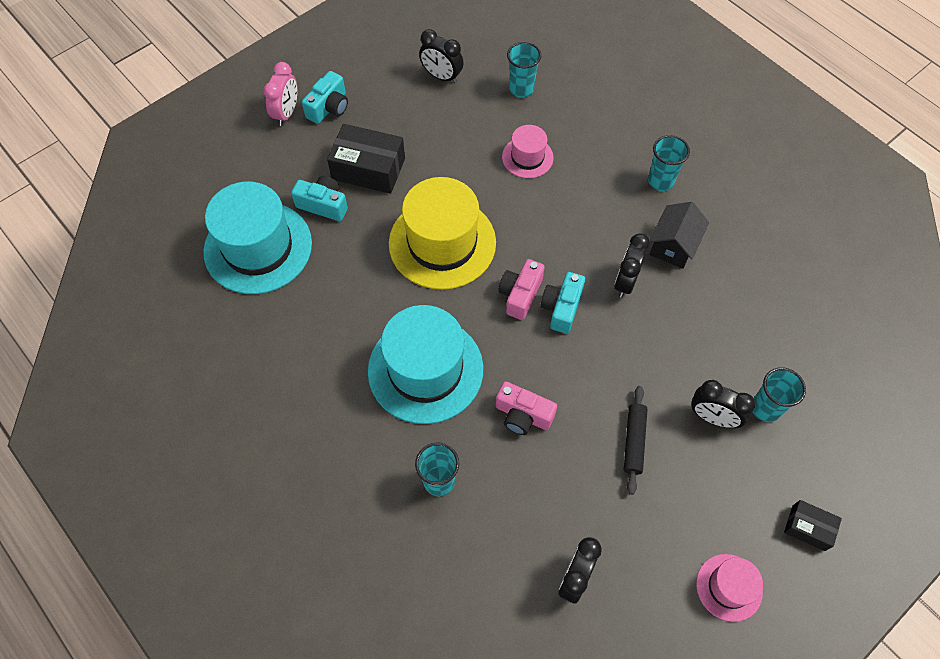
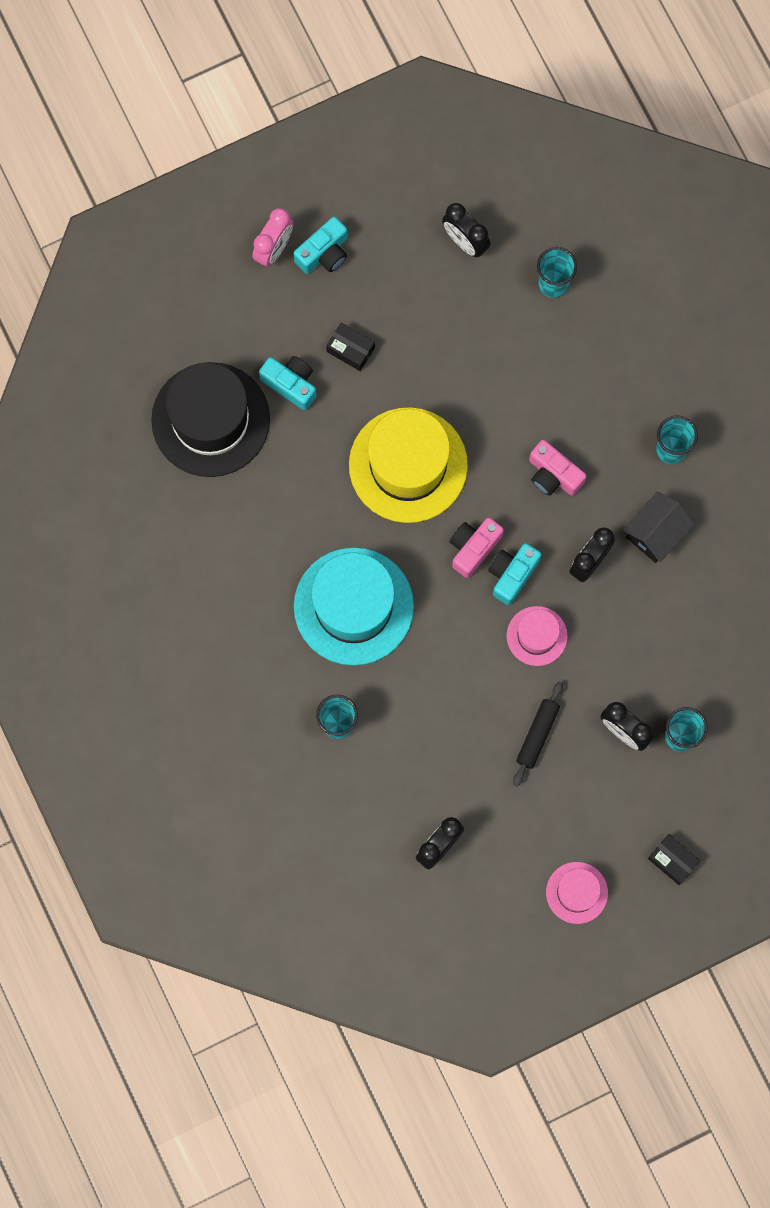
camera: 15 degrees right, 15 degrees up
(258, 247) = (210, 419): turquoise hat -> black hat
(368, 169) = (350, 349): black box -> black box, size x0.55
(523, 415) = (437, 679): pink camera -> pink camera (553, 475)
(527, 157) = (532, 380): pink hat -> pink hat (536, 636)

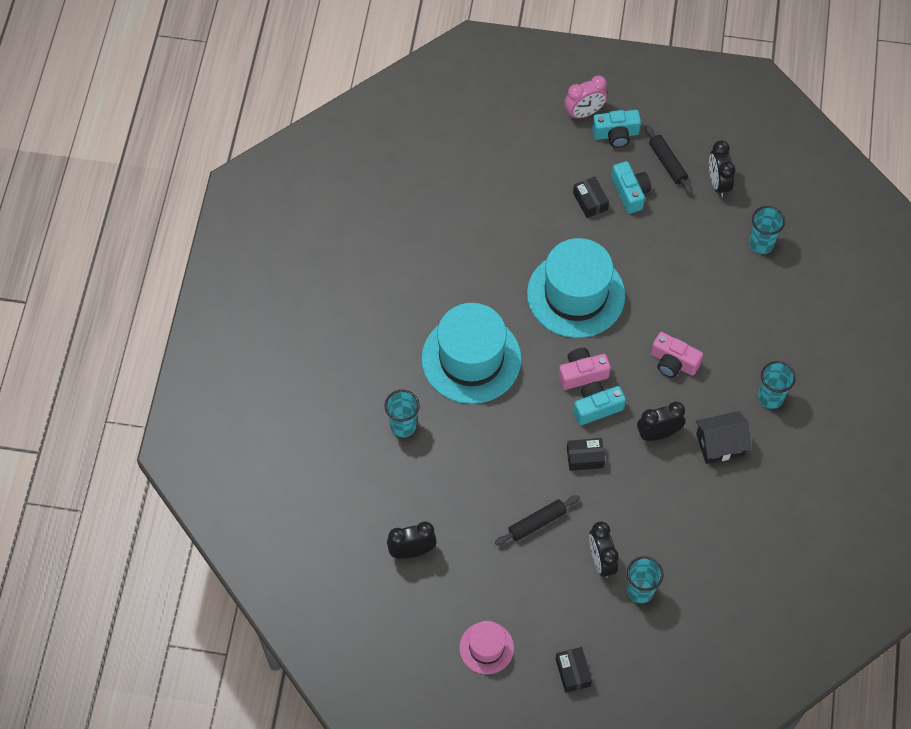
camera: 35 degrees right, 15 degrees down
(210, 419) = (464, 187): black hat -> none
(290, 384) = (533, 198): turquoise camera -> turquoise camera (630, 192)
(399, 252) = (667, 163): none -> black rolling pin
(408, 465) = (576, 294): yellow hat -> turquoise hat
(536, 636) = (585, 458): pink hat -> black box
(553, 475) = (673, 362): pink camera -> pink camera turned 45 degrees counterclockwise

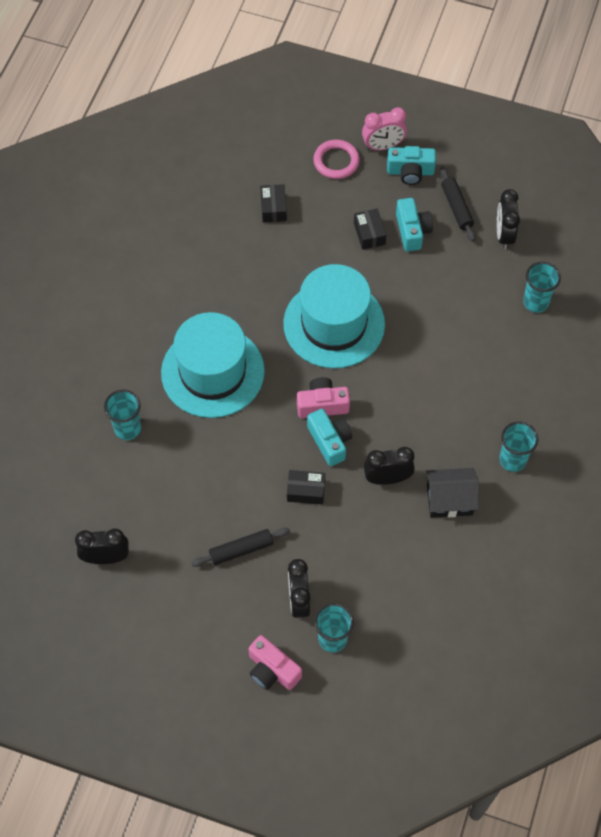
camera: 10 degrees right, 0 degrees up
(486, 648) = (158, 671): pink hat -> none
(542, 135) = (336, 161): none -> pink ring
(573, 672) = (242, 713): black box -> black box (273, 208)
(597, 407) = (329, 441): turquoise camera -> turquoise camera turned 75 degrees clockwise
(673, 362) = (419, 408): pink camera -> pink camera (272, 670)

